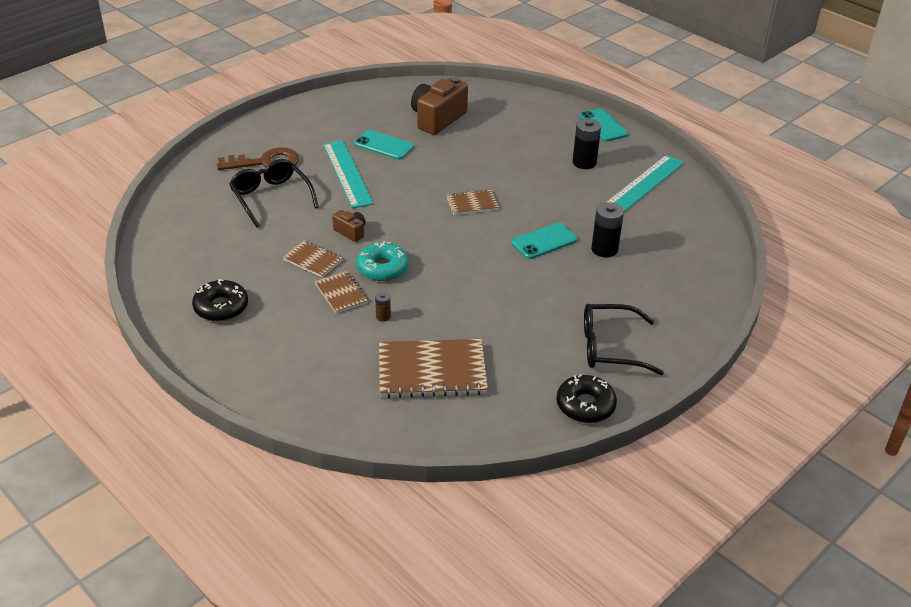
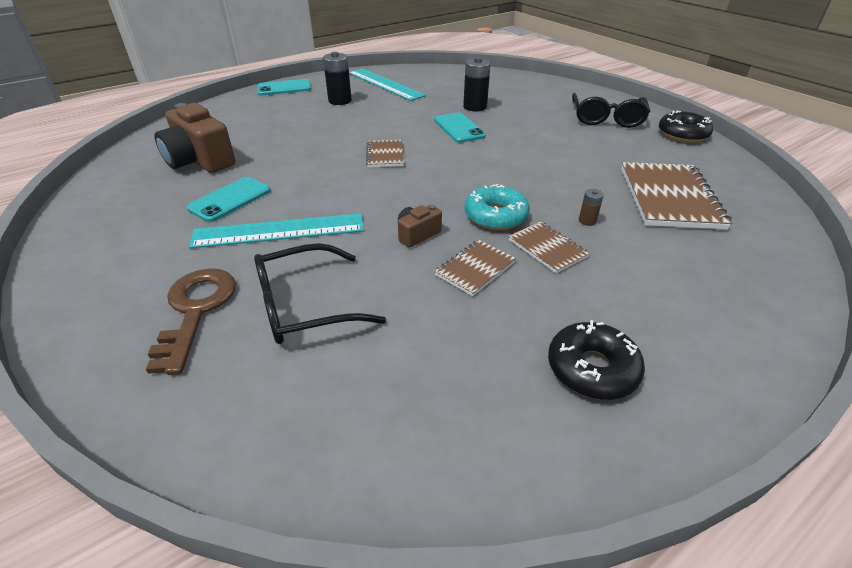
camera: 80 degrees left, 0 degrees up
(341, 293) = (547, 248): brown notebook -> brown notebook turned 75 degrees clockwise

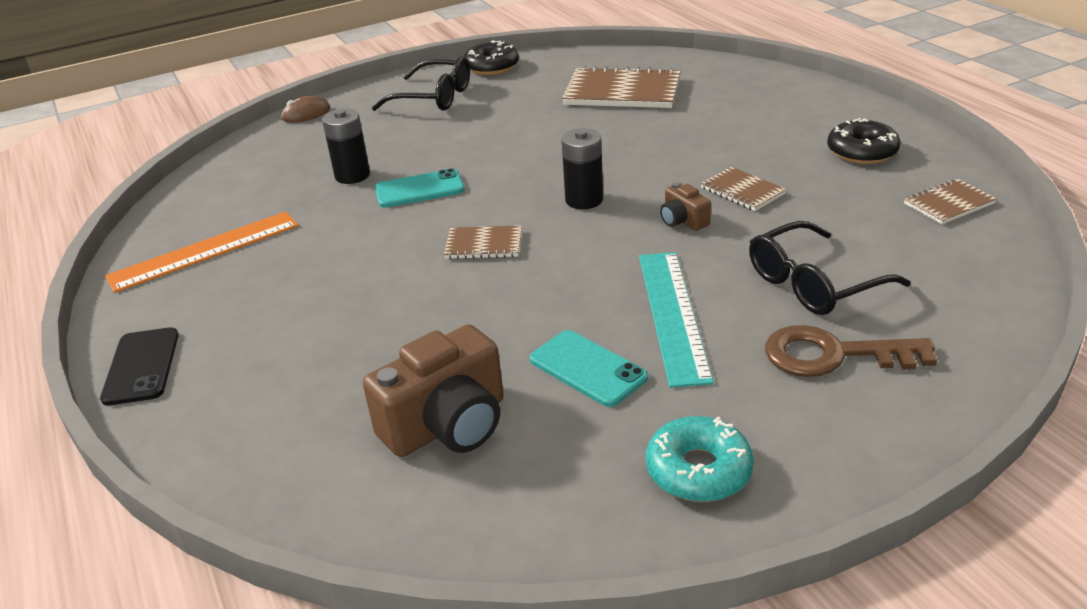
camera: 80 degrees left, 5 degrees down
(284, 88) = (141, 366): turquoise phone -> black phone
(304, 306) = (813, 283): black glasses -> black glasses turned 75 degrees clockwise
(340, 101) = (254, 294): black battery -> black battery (584, 200)
(384, 84) = (205, 251): turquoise ruler -> orange ruler
(495, 216) = (648, 176): turquoise donut -> turquoise donut (698, 470)
(547, 248) = (707, 155): brown notebook -> brown notebook (949, 204)
(558, 84) = (306, 114): none -> brown mouse
(587, 221) = (660, 132): brown battery -> none

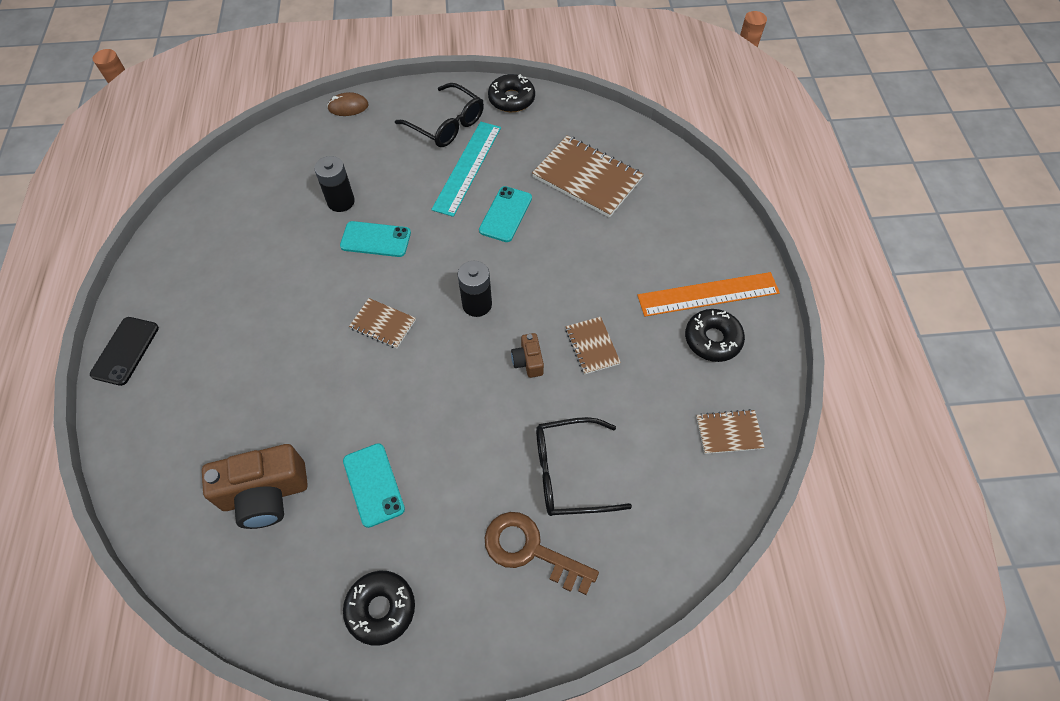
camera: 20 degrees right, 25 degrees up
(205, 251) = (210, 247): orange ruler -> orange ruler (708, 294)
(557, 135) = (505, 214): none -> turquoise phone
(673, 315) = (457, 459): turquoise ruler -> turquoise ruler (467, 167)
(698, 470) = (381, 609): turquoise donut -> black donut

